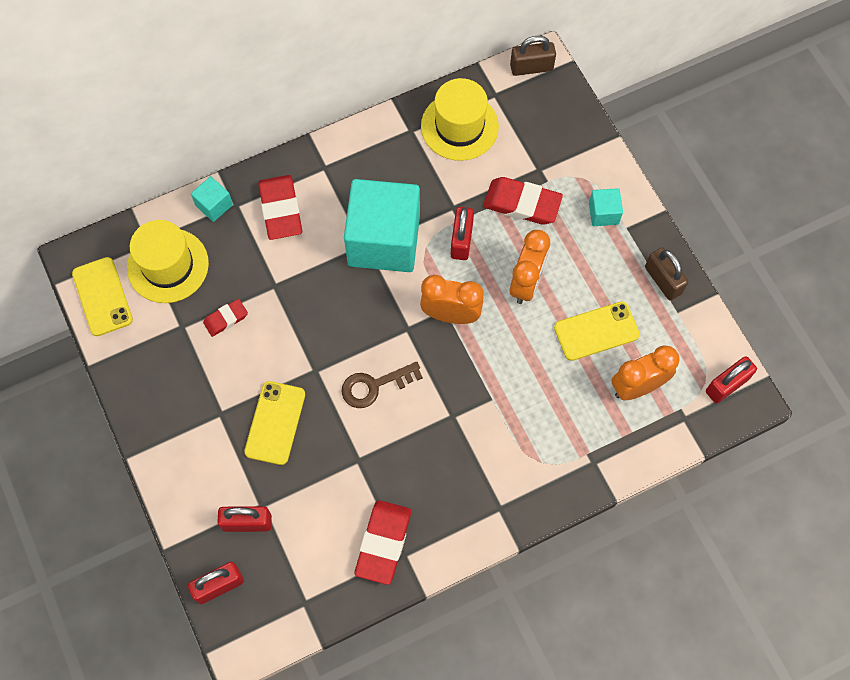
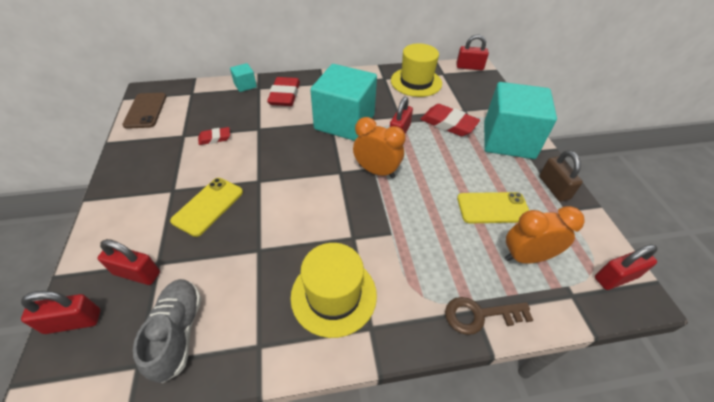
camera: 15 degrees right, 20 degrees down
(102, 296) = (145, 110): yellow phone -> brown phone
(168, 265) = (197, 105): yellow hat -> yellow hat (333, 295)
(323, 565) = (178, 332): none -> grey shoe
(374, 385) = (298, 201): brown key -> brown key (479, 315)
(383, 543) = (245, 328): red eraser -> none
(526, 283) = (441, 166): orange clock -> none
(531, 67) = (469, 67): brown padlock -> red padlock
(603, 213) = (508, 140): turquoise cube -> turquoise cube, size x2.38

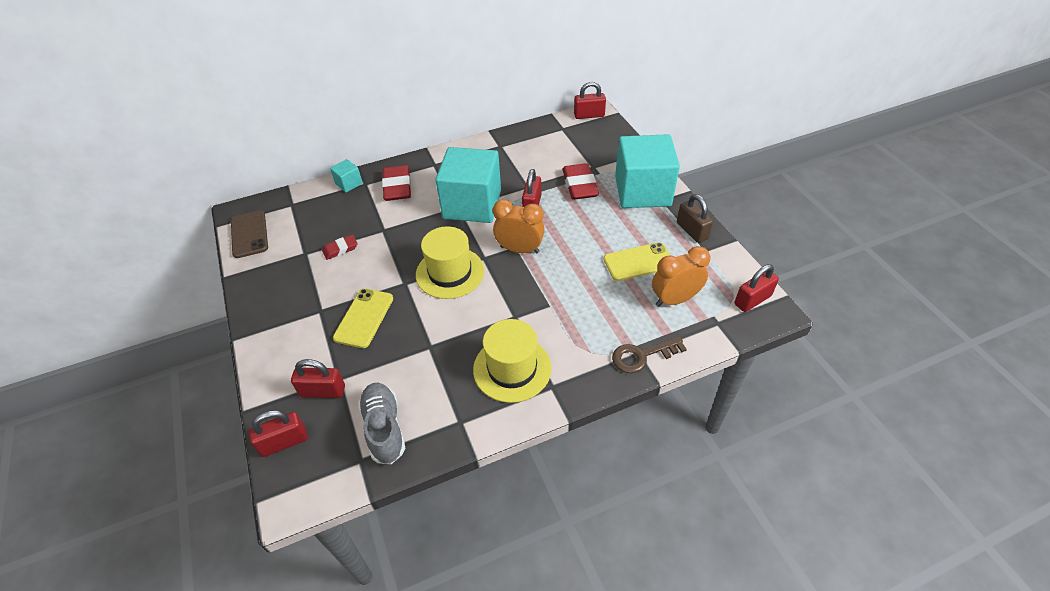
camera: 10 degrees left, 0 degrees up
(416, 82) = (535, 144): yellow hat -> yellow hat (450, 272)
(448, 124) = (579, 185): red eraser -> red eraser turned 60 degrees clockwise

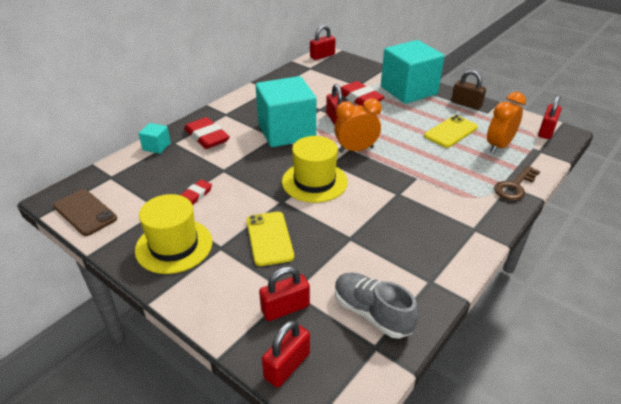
camera: 30 degrees left, 10 degrees down
(512, 368) = (432, 228): yellow hat -> yellow hat (174, 246)

